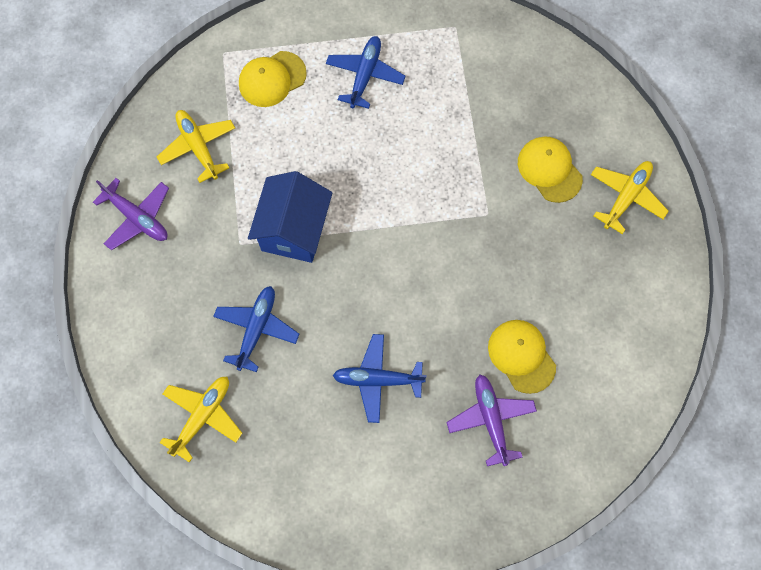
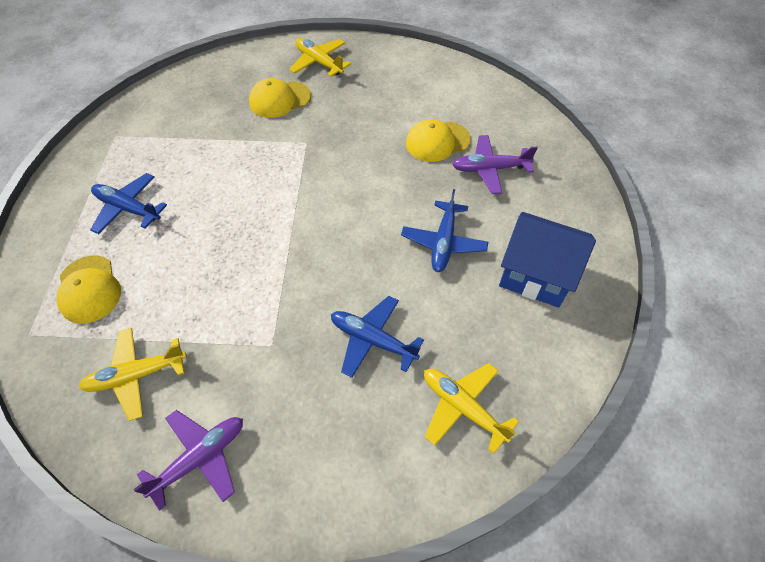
camera: 80 degrees left, 15 degrees down
(294, 230) = (272, 291): blue house -> blue house (535, 275)

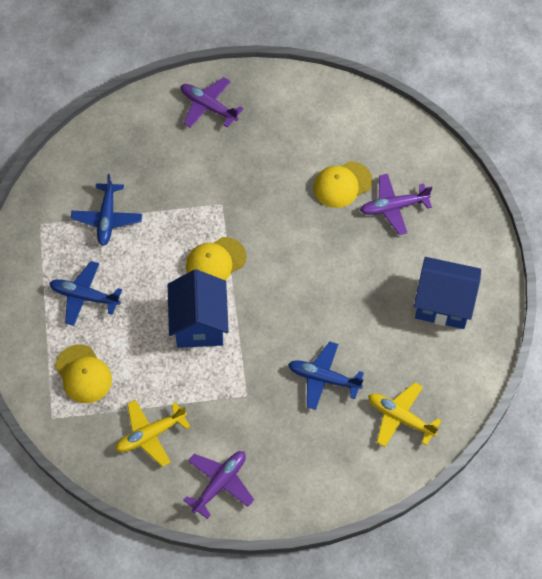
camera: 10 degrees left, 5 degrees up
(242, 254) = (199, 324): none -> blue house
(280, 99) = (182, 158): yellow cap -> yellow cap (215, 262)
(319, 62) = (208, 107): yellow plane -> purple plane
(444, 242) = (364, 286): blue plane -> blue plane (107, 218)

